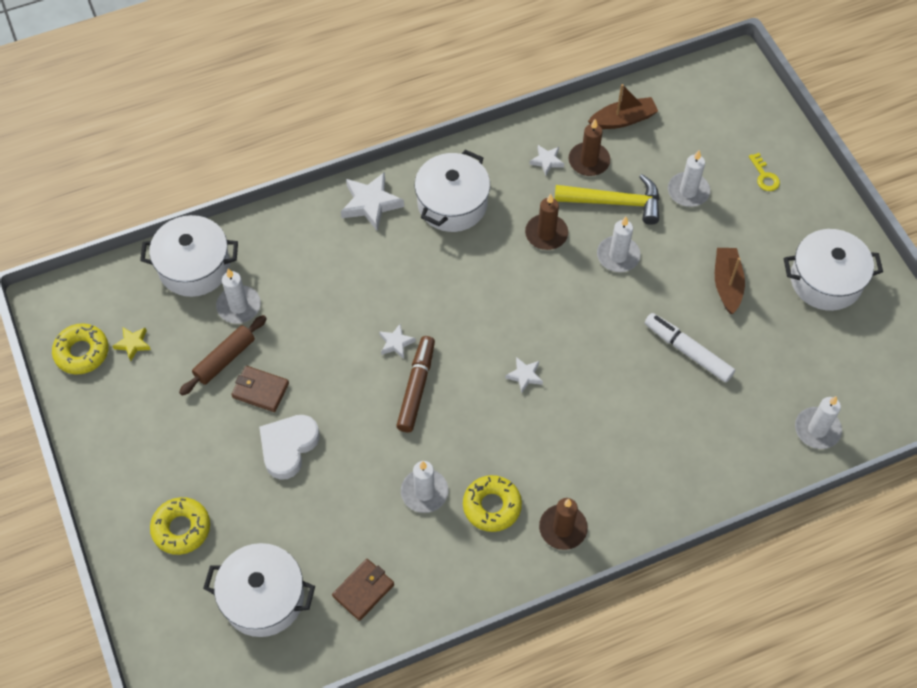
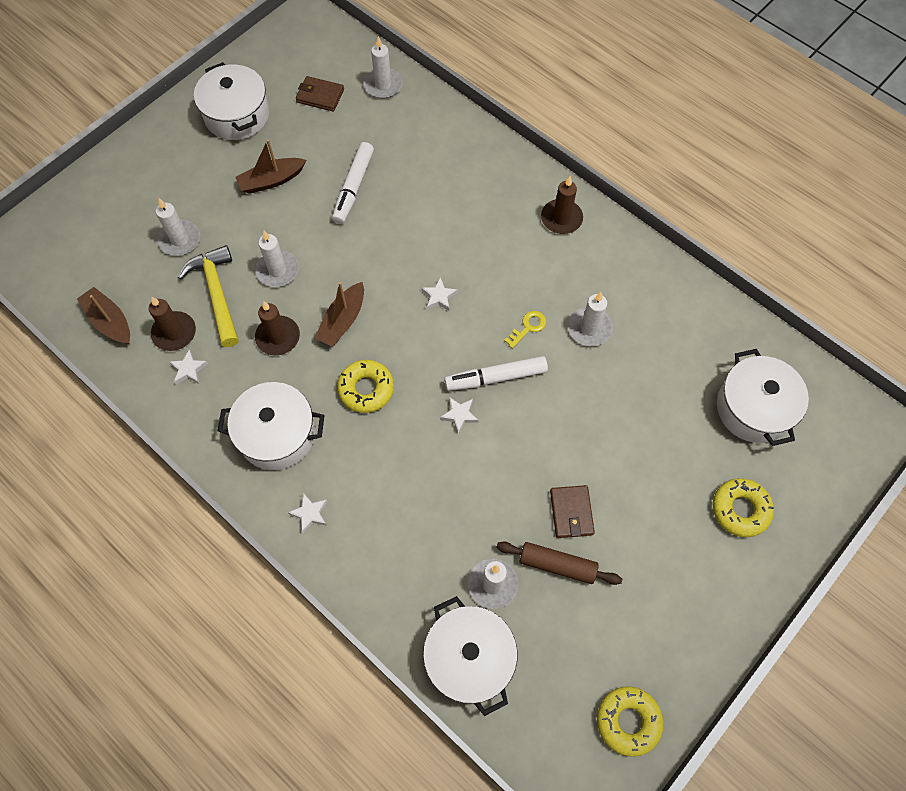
camera: 115 degrees left, 5 degrees up
(133, 344) = (590, 671): yellow star -> none
(288, 447) = (612, 458): white heart -> none
(363, 590) = (699, 336): brown wallet -> brown wallet (320, 96)
(370, 204) = (310, 514): white star -> white star, size x0.55
(416, 388) = (496, 377): brown marker -> white marker
(492, 506) = (572, 274): yellow donut -> yellow donut (366, 389)
(538, 288) = (343, 321): none -> brown boat
(764, 176) = (139, 187): yellow key -> yellow key (528, 327)

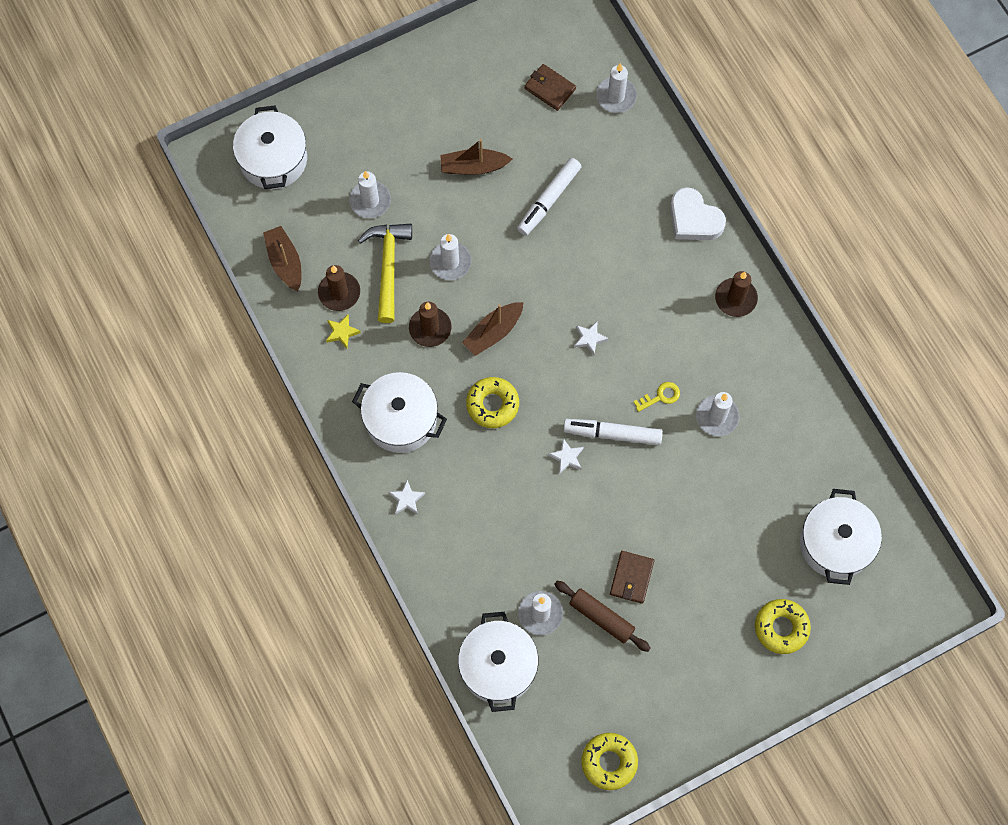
camera: 20 degrees right, 5 degrees up
(189, 369) = (342, 332): white star -> yellow star
(237, 115) = (462, 84): white pot -> white pot (273, 159)
(494, 163) = (694, 219): none -> white heart

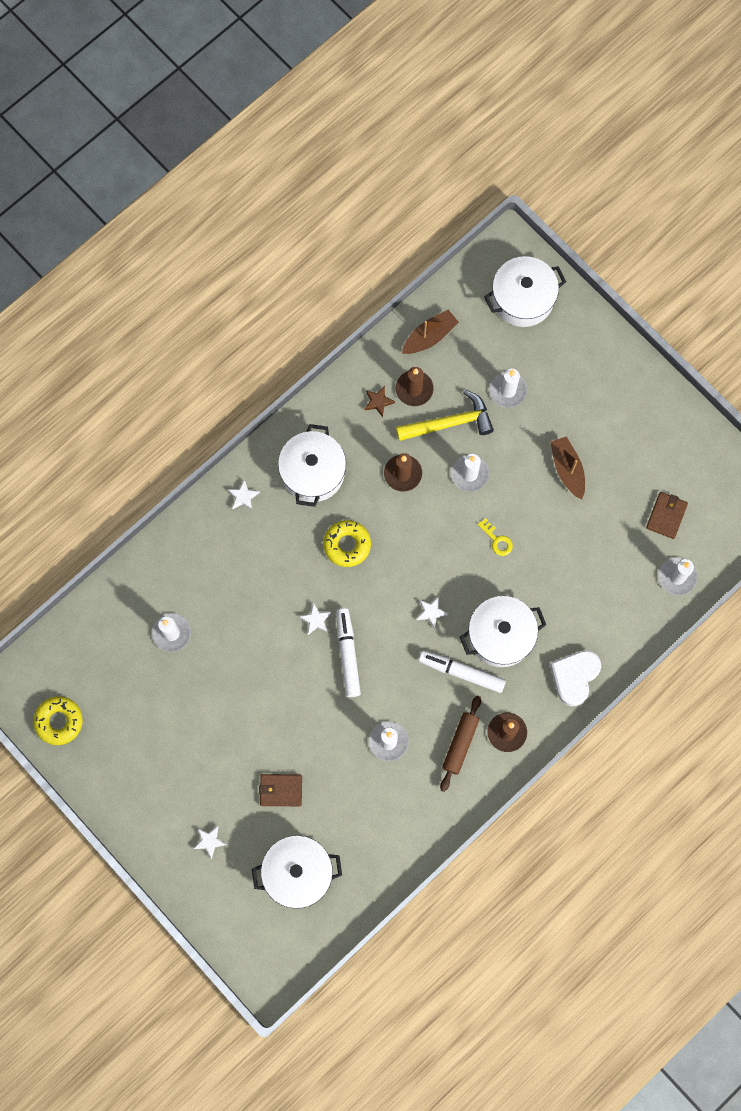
camera: 75 degrees right, 5 degrees up
(342, 332) = (378, 402): yellow star -> brown star
(493, 332) = (414, 528): brown boat -> none
(498, 667) = (118, 610): white pot -> white pot (500, 635)
(549, 200) = (555, 543): white marker -> white marker (462, 672)
(601, 617) = (181, 685): brown rolling pin -> brown rolling pin (460, 744)
(631, 578) = (222, 702): brown wallet -> brown wallet (281, 790)
(660, 396) = (394, 687): yellow key -> yellow key (497, 540)
(781, 628) = (209, 841): yellow donut -> white star

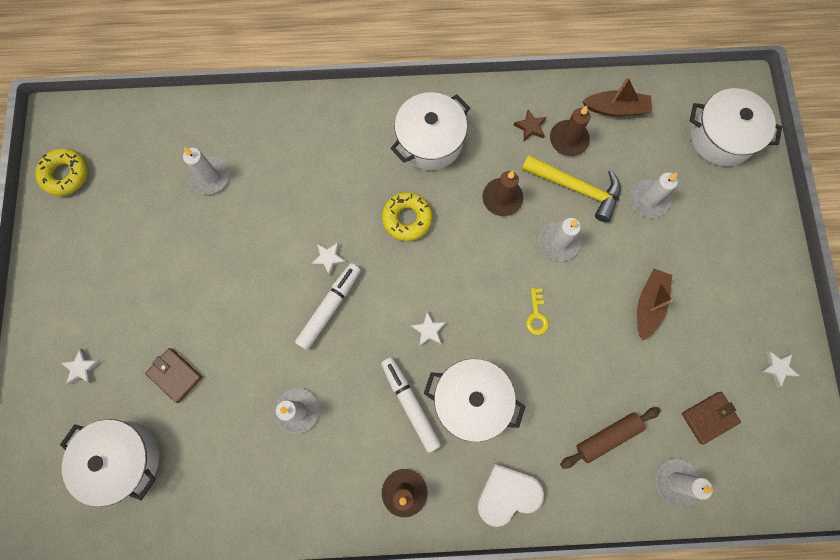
camera: 40 degrees right, 0 degrees up
(243, 497) = (359, 117): white star -> white star (776, 368)
(460, 744) = (355, 467): brown rolling pin -> brown rolling pin (607, 437)

